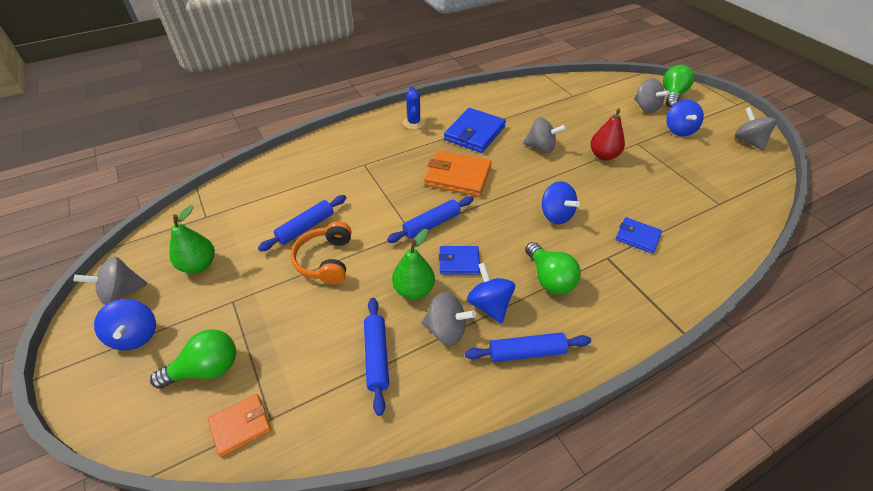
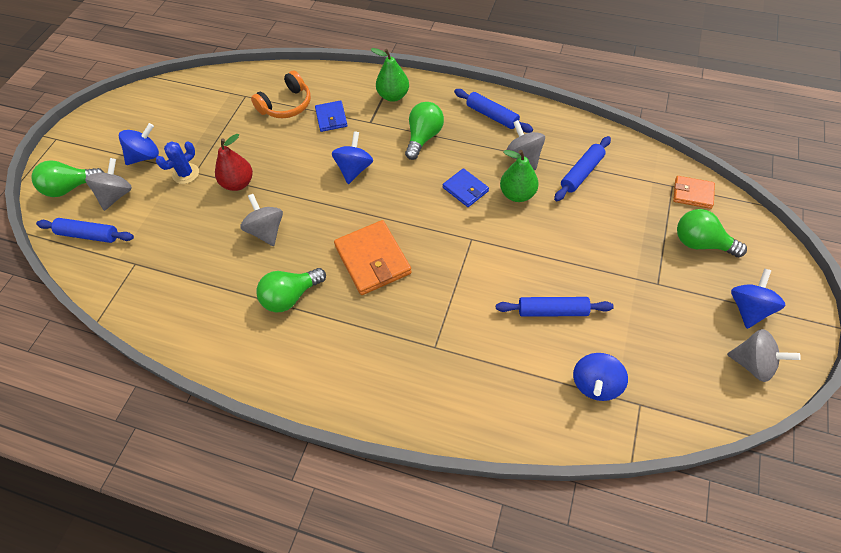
camera: 130 degrees left, 10 degrees up
(199, 265) = (671, 343): green pear -> green pear (393, 96)
(326, 260) = (560, 265): orange headphones -> orange headphones (286, 105)
(414, 123) = (323, 366): blue cactus -> blue cactus (186, 174)
(432, 224) = (449, 232): blue rolling pin -> blue rolling pin (88, 235)
(474, 133) = (290, 297): blue wallet -> green light bulb
(489, 305) = (480, 151): blue spinning top -> blue spinning top (595, 384)
(748, 141) = (128, 110): grey spinning top -> none

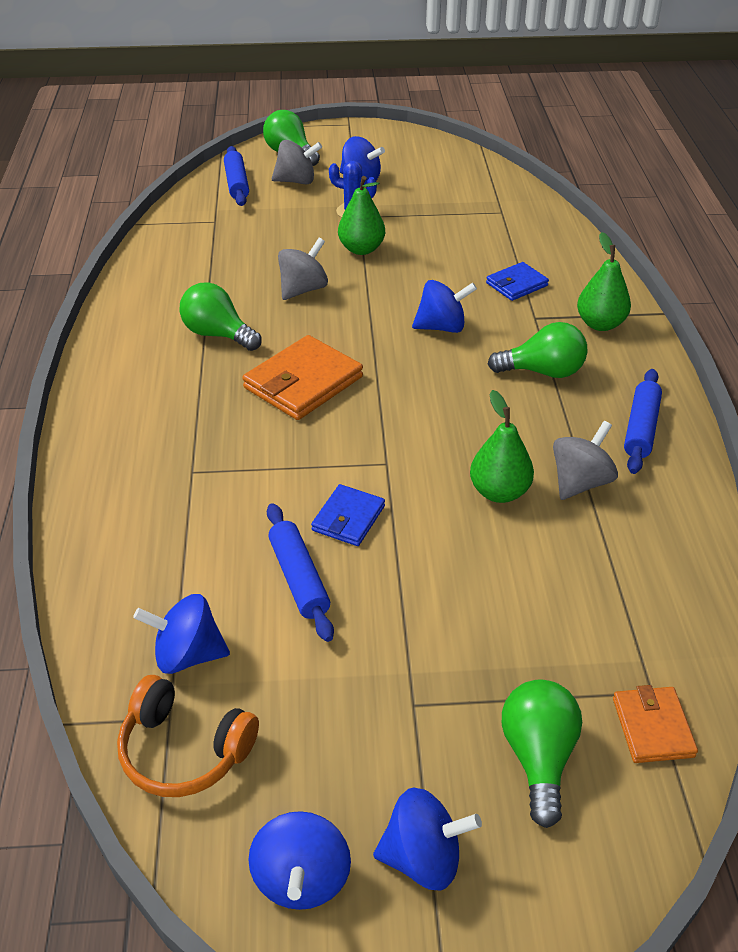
camera: 65 degrees right, 15 degrees down
(238, 183) = (361, 249): red pear -> green pear
(286, 105) = (510, 245): orange headphones -> orange headphones (184, 750)
(465, 189) = (473, 435): blue wallet -> blue wallet (348, 518)
(581, 173) = (594, 559): blue rolling pin -> none
(753, 364) = (301, 878): grey spinning top -> blue spinning top

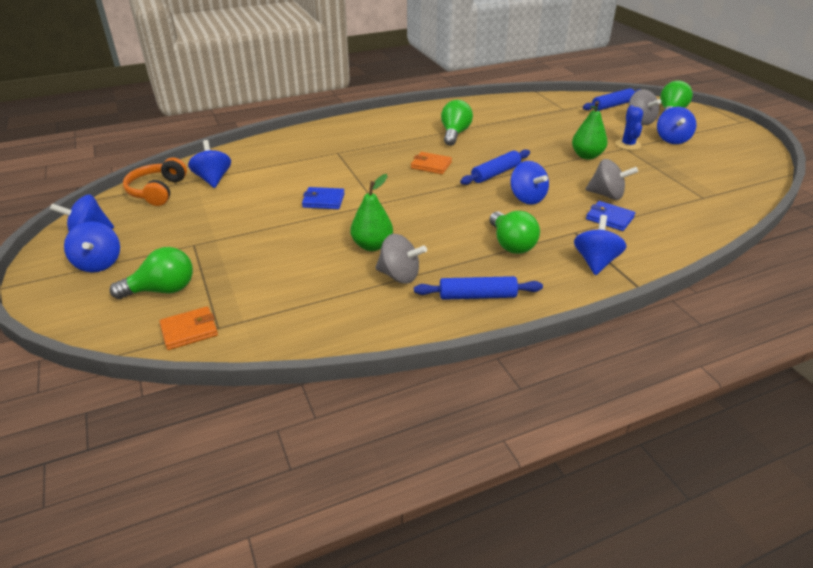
camera: 70 degrees right, 5 degrees down
(299, 578) = (272, 196): blue rolling pin -> blue rolling pin (495, 173)
(303, 289) = (521, 147): grey spinning top -> grey spinning top (607, 195)
(303, 383) = (431, 165): orange wallet -> orange wallet, size x0.58
(600, 324) = (595, 262): green pear -> blue spinning top

